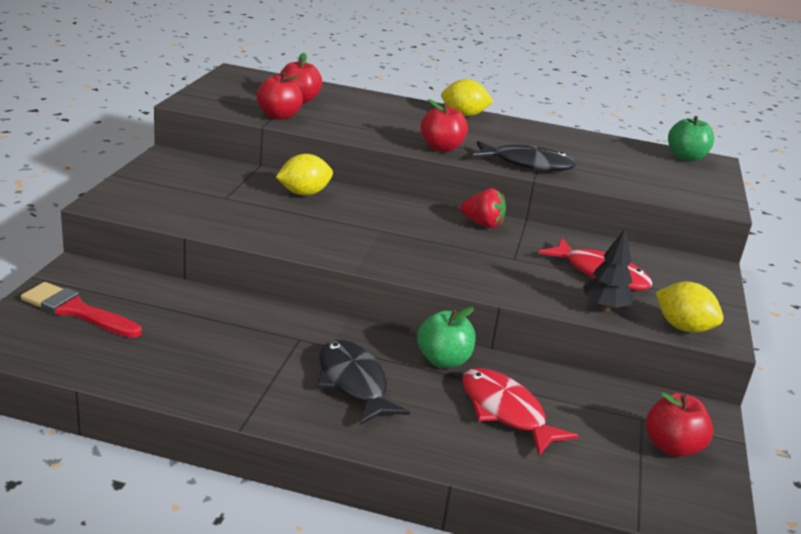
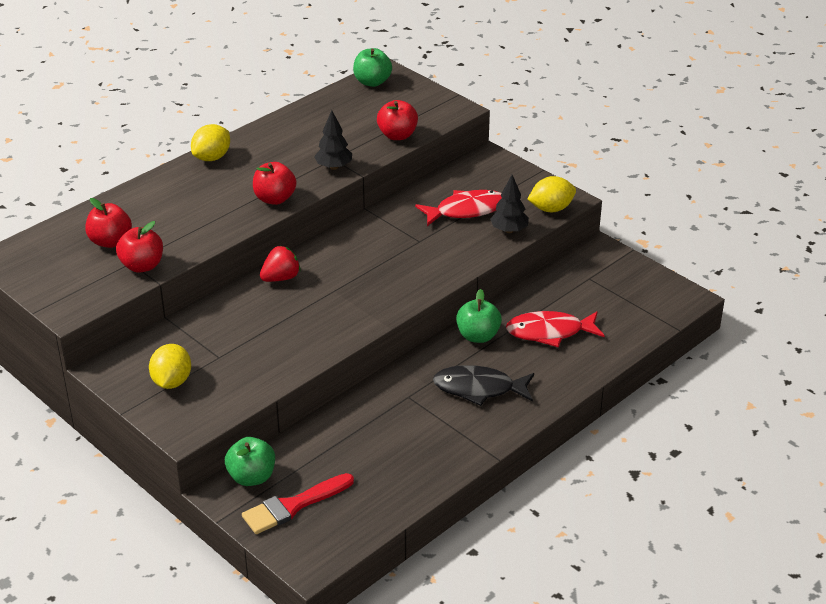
camera: 55 degrees left, 10 degrees up
(107, 279) = (251, 477): none -> green apple
(304, 193) = (241, 309): yellow lemon -> yellow lemon (172, 382)
(482, 224) = (358, 233): red strawberry -> red strawberry (281, 278)
(527, 164) = (334, 167): black fish -> black tree
(672, 447) = (621, 279): red apple -> red apple (397, 135)

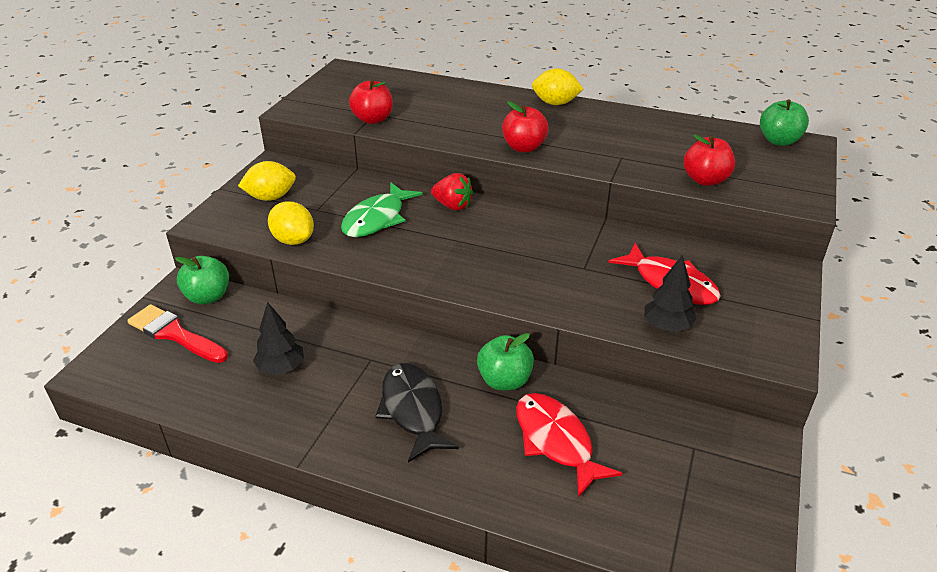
camera: 65 degrees right, 0 degrees up
(110, 241) = (396, 98): red apple -> none
(266, 325) = (377, 219): none -> green fish
(334, 167) = (608, 161): black tree -> black tree (281, 368)
(551, 209) = (745, 349): yellow lemon -> yellow lemon (293, 240)

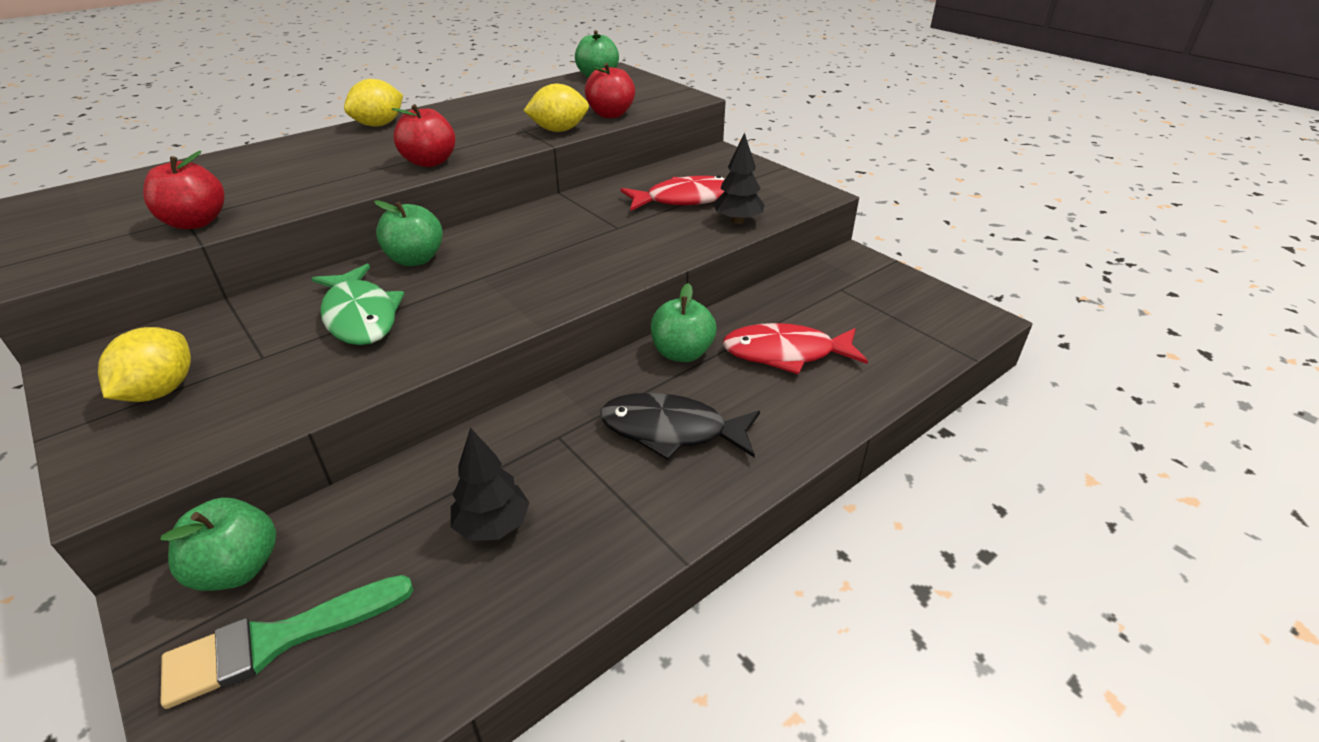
camera: 60 degrees left, 0 degrees up
(175, 334) = (277, 640): red brush -> green brush
(293, 240) = (301, 398): yellow lemon -> yellow lemon (559, 130)
(452, 206) = (415, 259): red strawberry -> green apple

